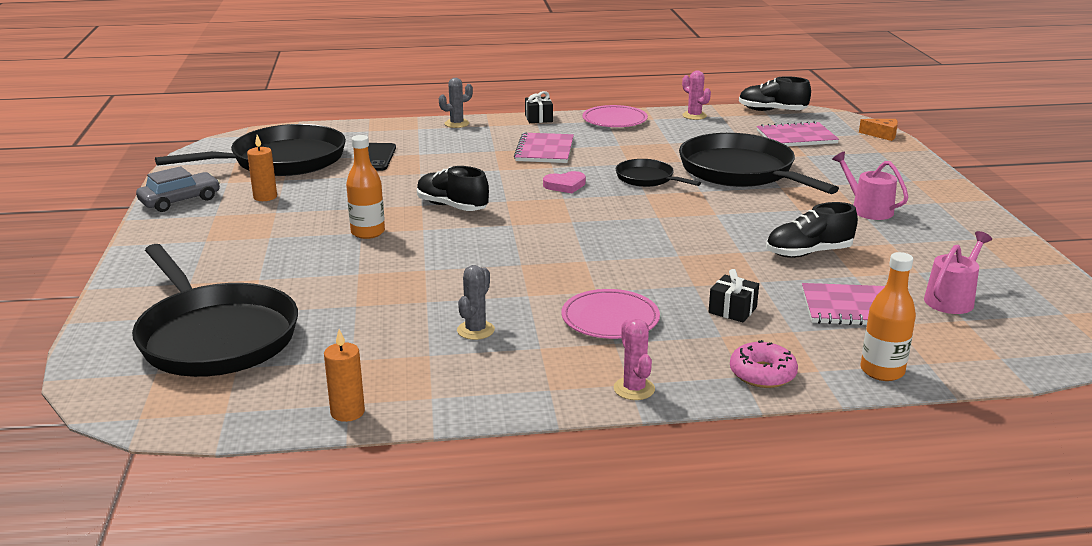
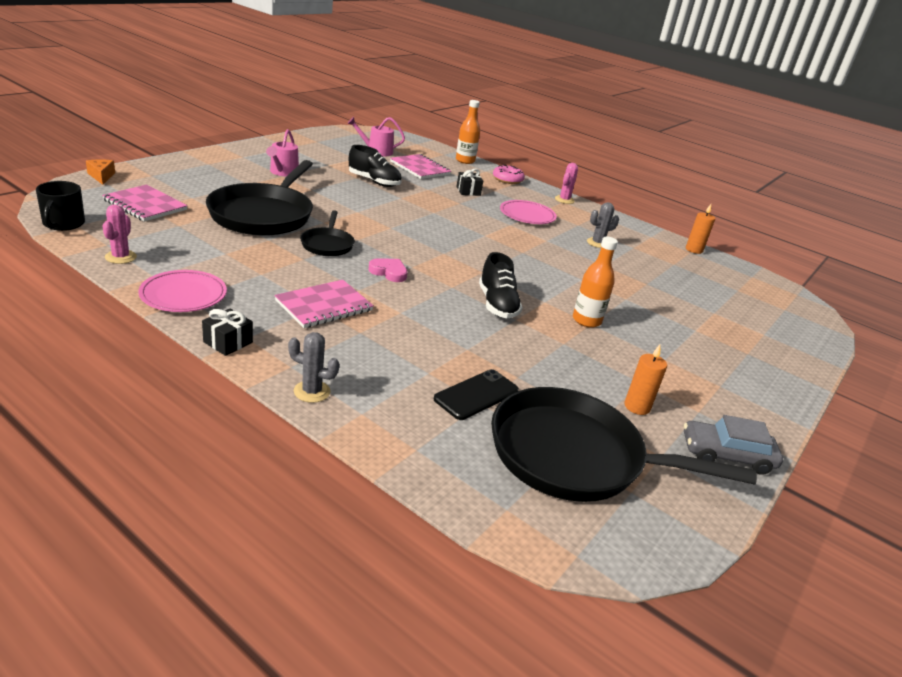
camera: 140 degrees left, 5 degrees up
(215, 336) = (743, 310): black pan -> none
(772, 111) = (63, 224): black shoe -> black mug

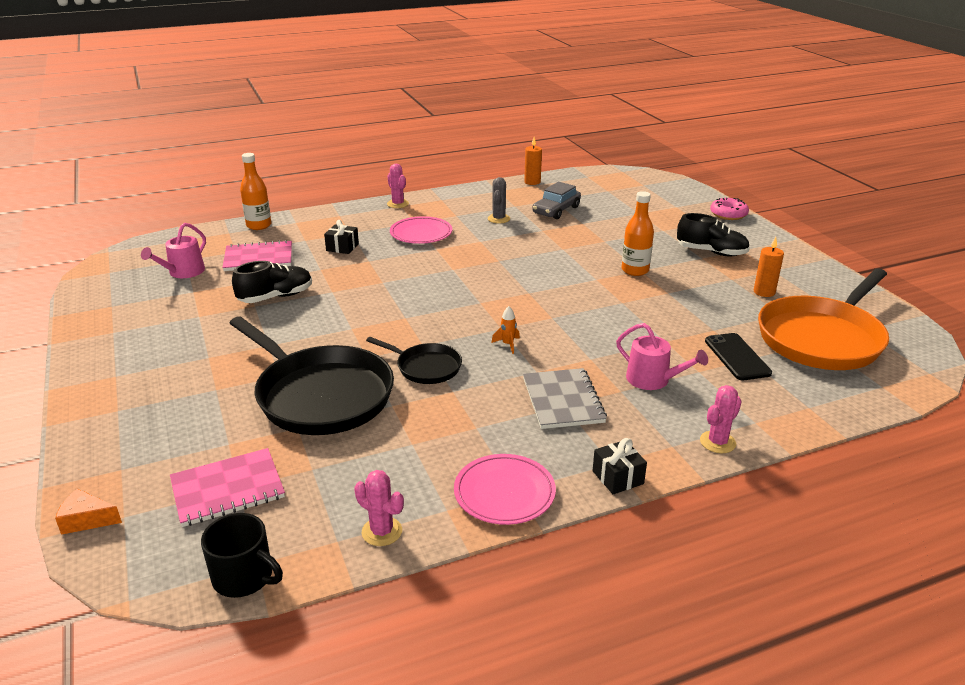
camera: 55 degrees left, 0 degrees up
(283, 172) = (197, 354): pink watering can -> pink watering can (653, 380)
(312, 391) = (717, 442): grey cactus -> pink cactus
(324, 306) = (563, 400): pink notebook -> grey notebook
(389, 272) = (507, 344): pink heart -> orange rocket
(497, 304) = (594, 304): black shoe -> black shoe (711, 252)
(507, 179) = (328, 217): pink donut -> pink donut (728, 214)
(574, 456) = (822, 338): black pan -> orange pan
(726, 455) = (825, 279): grey car -> grey car (556, 210)

